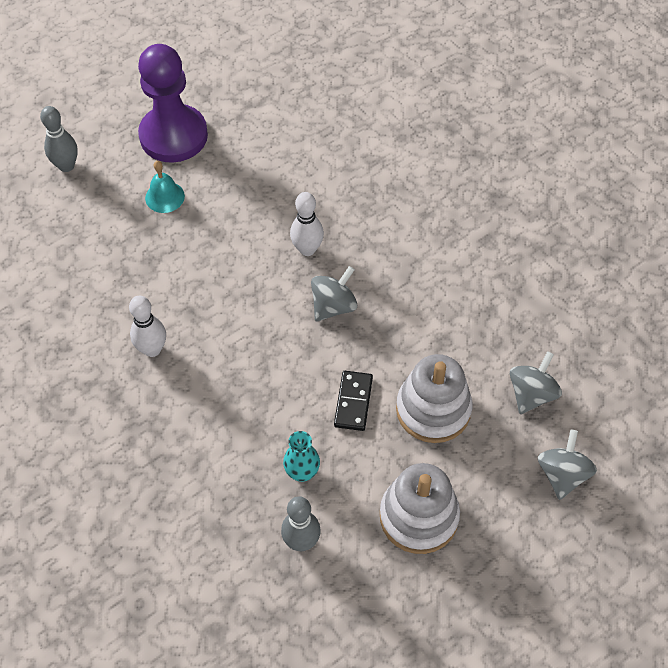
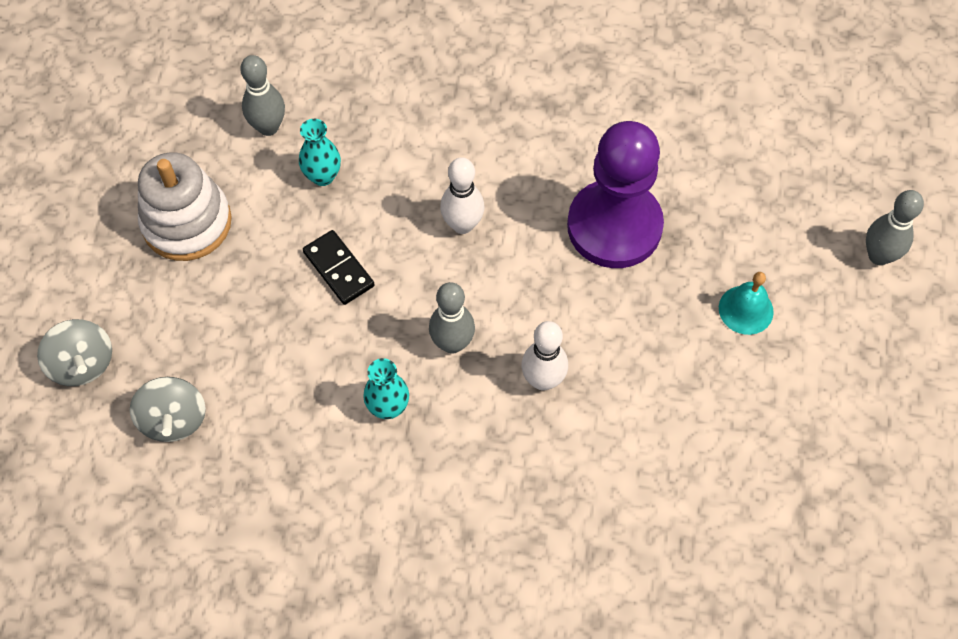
camera: 135 degrees right, 5 degrees up
(152, 349) = (567, 164): white bowling pin -> white bowling pin (462, 225)
(173, 136) = (830, 385): purple pawn -> purple pawn (614, 226)
(333, 306) = (452, 343): grey spinning top -> grey bowling pin
(403, 302) = (388, 407): none -> turquoise vase
(433, 409) = (257, 324): white stacking toy -> none

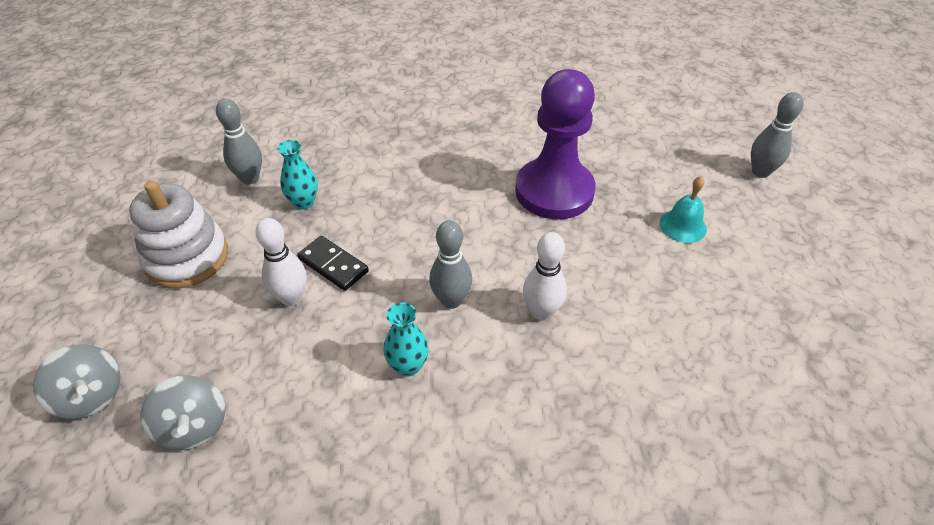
camera: 15 degrees left, 15 degrees down
(462, 225) = (431, 213): white bowling pin -> white bowling pin (291, 298)

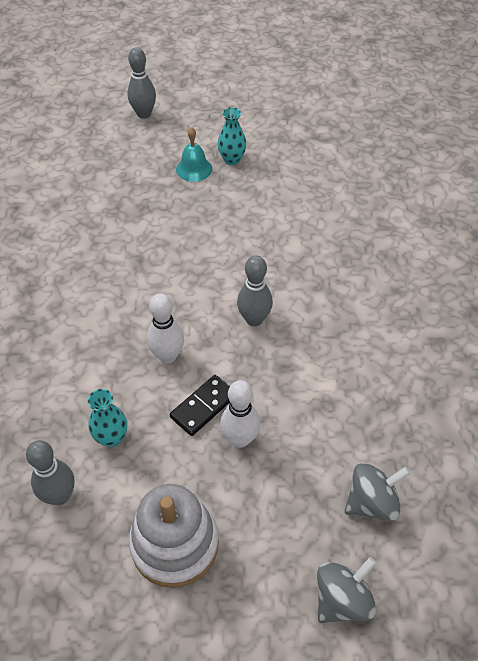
camera: 85 degrees left, 5 degrees up
(408, 366) = (316, 350): turquoise vase -> turquoise vase (232, 159)
(541, 312) = (270, 264): white bowling pin -> white bowling pin (167, 356)
(554, 191) = (138, 238): purple pawn -> none

